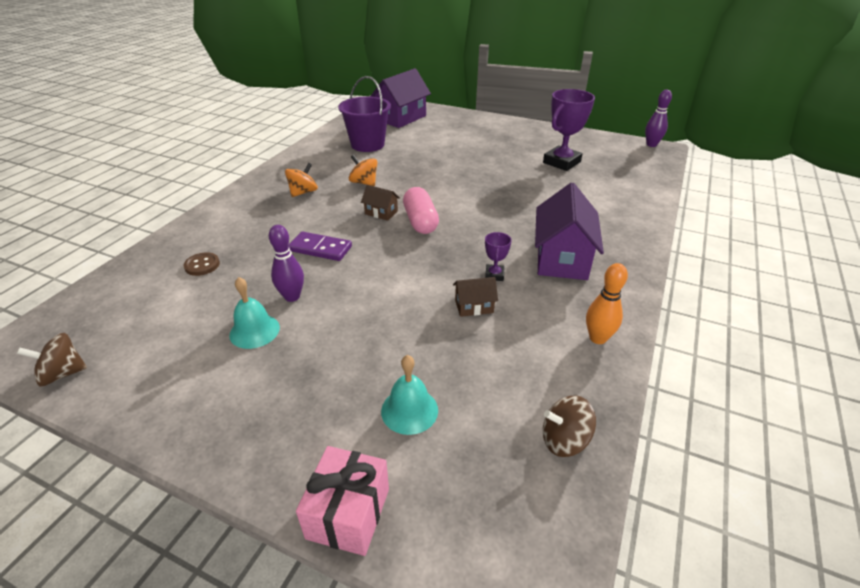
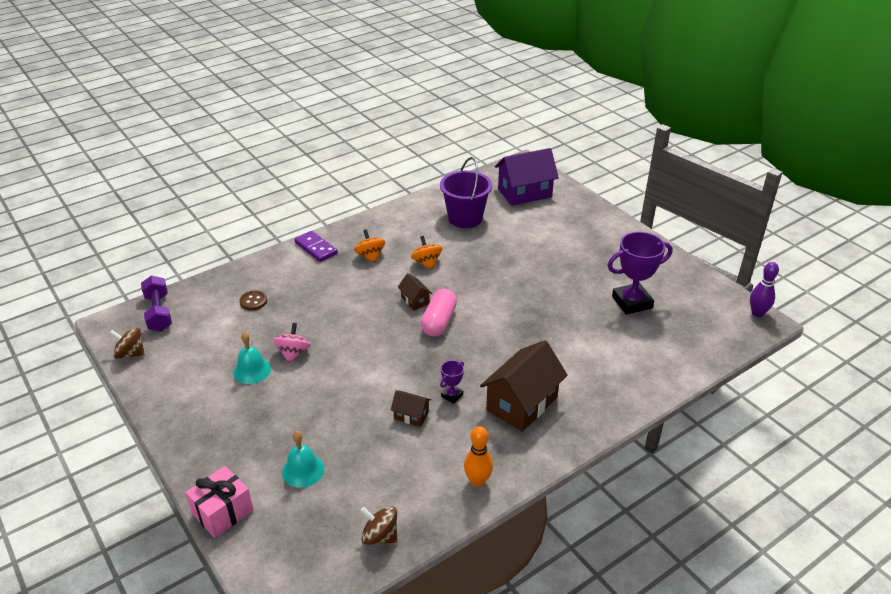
camera: 30 degrees right, 0 degrees up
(78, 315) = (159, 313): none -> purple dumbbell
(292, 297) = (293, 353): purple bowling pin -> pink spinning top
(303, 192) = (370, 256): orange spinning top -> orange spinning top turned 90 degrees counterclockwise
(320, 249) = (342, 318): purple domino -> purple domino (316, 248)
(562, 258) = (522, 403): purple house -> brown house

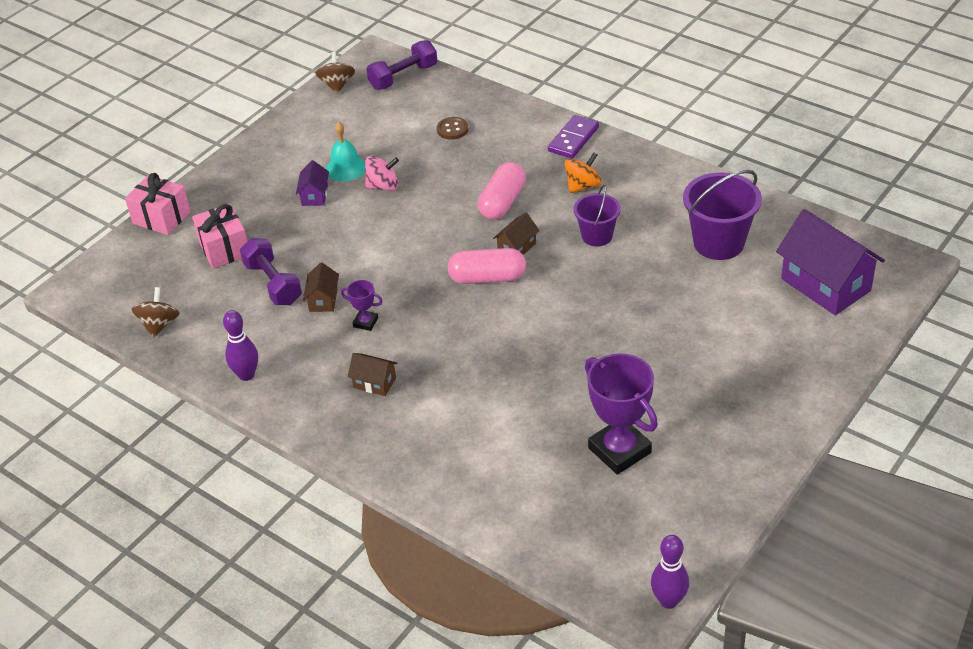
camera: 75 degrees right, 5 degrees up
(274, 396) = (315, 195): none -> purple house
(303, 470) = (224, 249): turquoise bell -> pink gift
(360, 296) = (502, 202): none -> pink capsule
(372, 444) = (273, 283): none -> purple dumbbell
(426, 263) = (597, 236): orange spinning top -> purple bucket
(477, 481) = (246, 375): orange bowling pin -> purple bowling pin
(522, 403) = (374, 383): brown house -> brown house, size x0.47

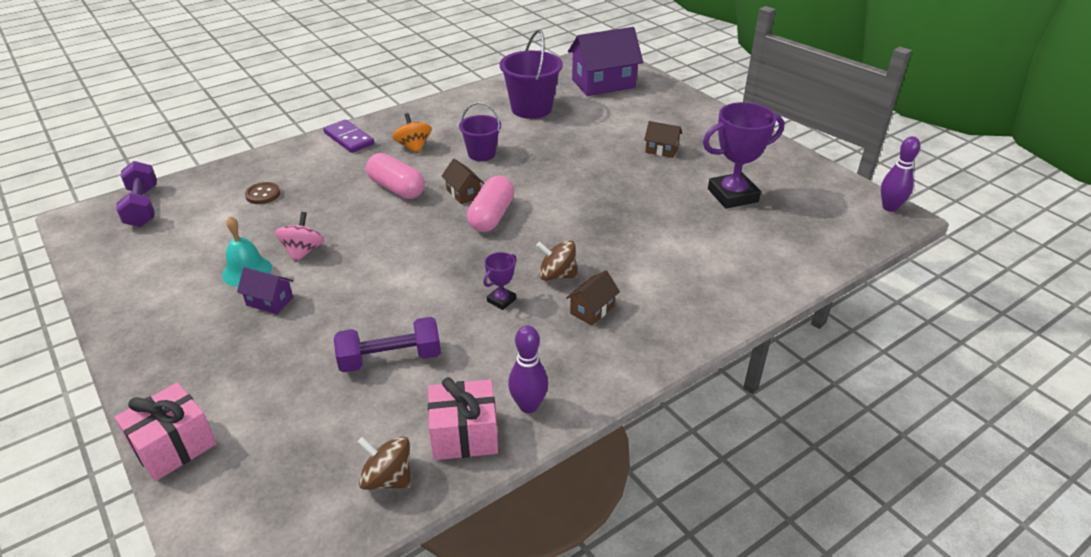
camera: 75 degrees left, 5 degrees down
(224, 249) = (293, 392): pink gift -> pink gift (464, 435)
(323, 300) = (446, 324): brown house -> brown house (661, 150)
(337, 85) = (96, 252): brown spinning top -> brown spinning top (557, 275)

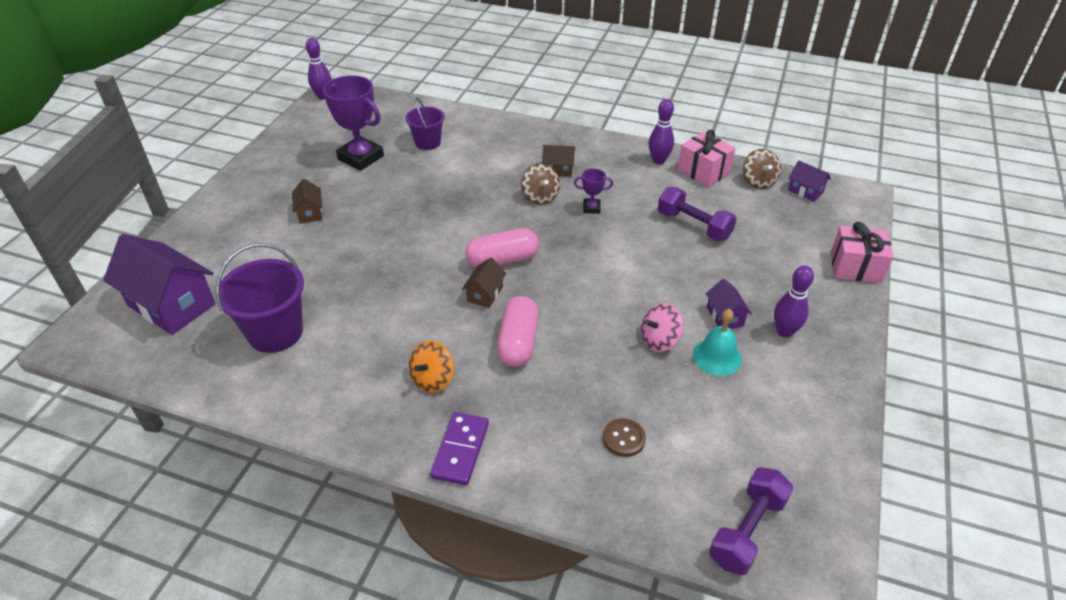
camera: 125 degrees left, 5 degrees up
(205, 326) = (784, 332): none -> purple bowling pin
(316, 516) = (805, 191): none -> purple house
(481, 154) = (405, 319): purple bucket -> purple bucket (427, 143)

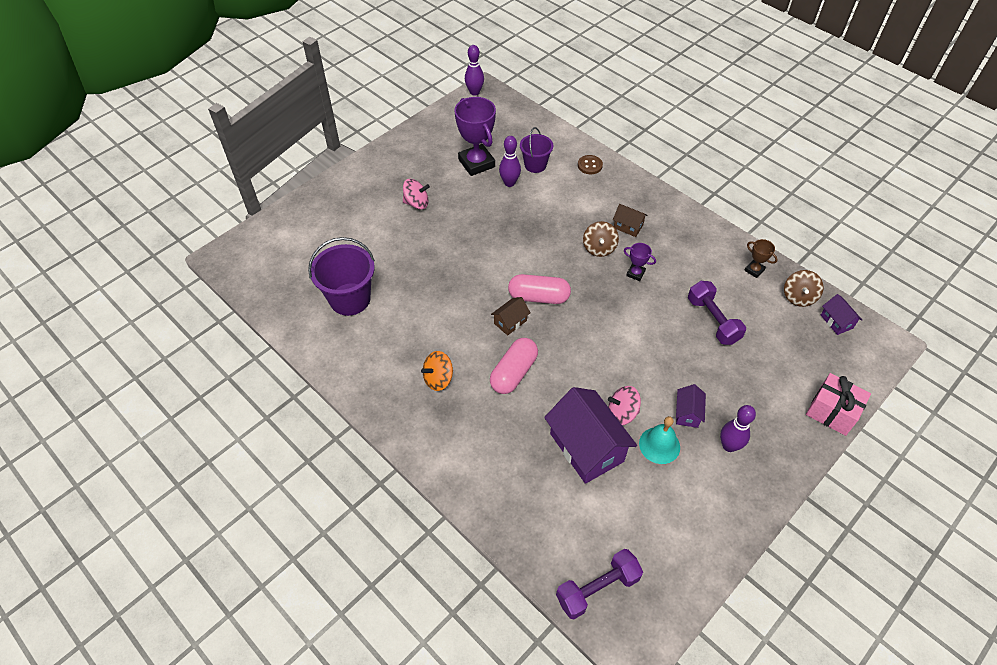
camera: 25 degrees right, 10 degrees up
(171, 305) = (292, 250): purple house -> purple house (586, 447)
(310, 213) = (416, 203): brown house -> pink spinning top
(460, 450) = (430, 441): purple domino -> none
(623, 438) = (548, 481): brown button -> brown button (590, 165)
(658, 160) = (720, 246): purple bowling pin -> purple bowling pin (509, 183)
(703, 171) = (754, 270): pink gift -> brown trophy

